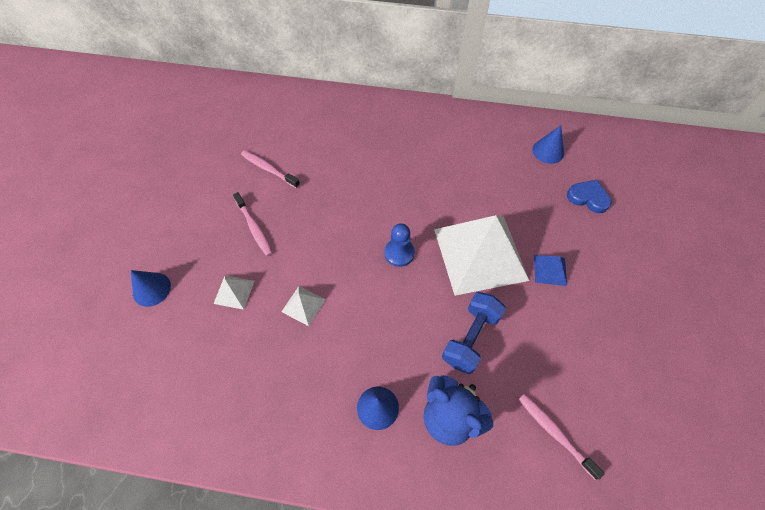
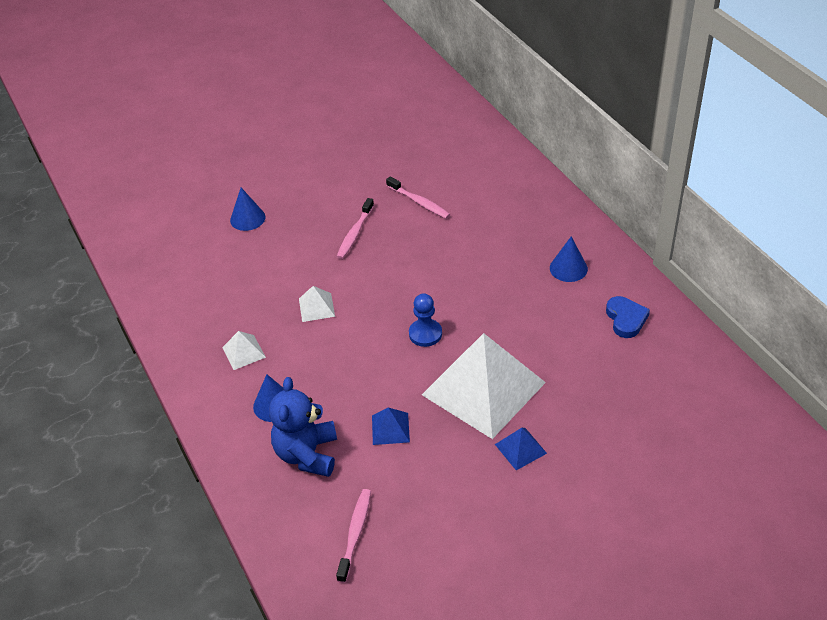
camera: 55 degrees right, 15 degrees down
(234, 292) = (288, 261): white pyramid -> white pyramid (244, 352)
(269, 169) = (419, 202): pink toothbrush -> pink toothbrush turned 135 degrees clockwise
(470, 337) = (390, 428): blue dumbbell -> blue pyramid
(548, 151) = (671, 373): blue cone -> blue cone (568, 268)
(588, 198) = (645, 435): blue heart -> blue heart (626, 319)

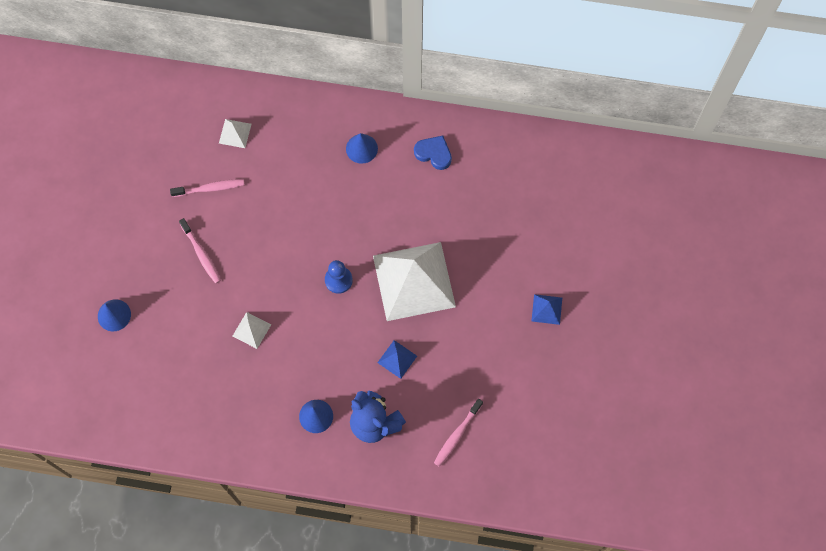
camera: 55 degrees left, 25 degrees up
(244, 352) = (251, 405): white pyramid -> white pyramid (235, 133)
(355, 533) = (457, 435): pink toothbrush -> pink toothbrush turned 105 degrees counterclockwise
(520, 448) = (476, 297): blue pyramid -> blue pyramid (547, 309)

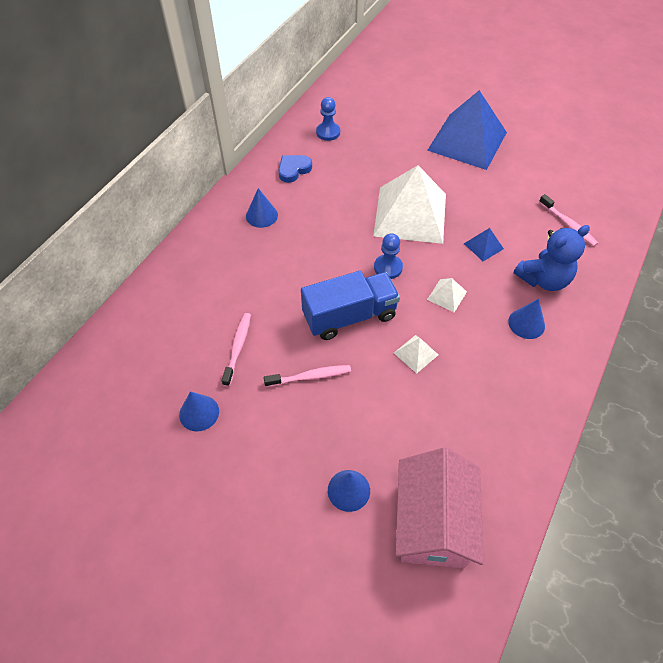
camera: 70 degrees left, 15 degrees down
(107, 382) = (433, 522): none -> pink house
(143, 185) = (199, 413): none -> blue cone
(235, 133) = (188, 309): white pyramid -> white pyramid (447, 295)
(272, 264) = (349, 316): none -> blue truck
(503, 166) = (328, 132): none -> blue pawn
(547, 309) = (467, 141): blue pyramid -> blue pyramid, size x2.48

